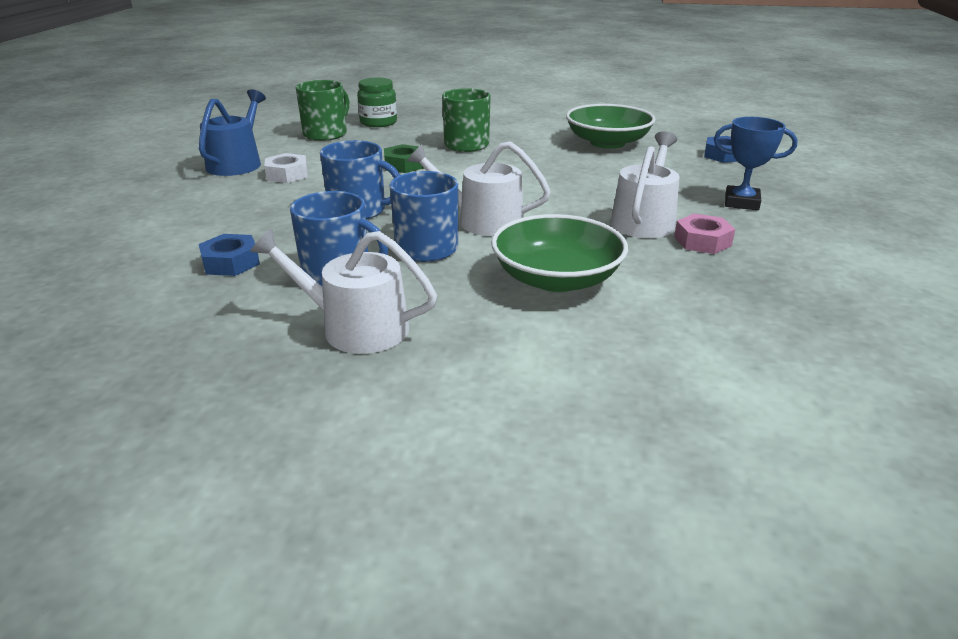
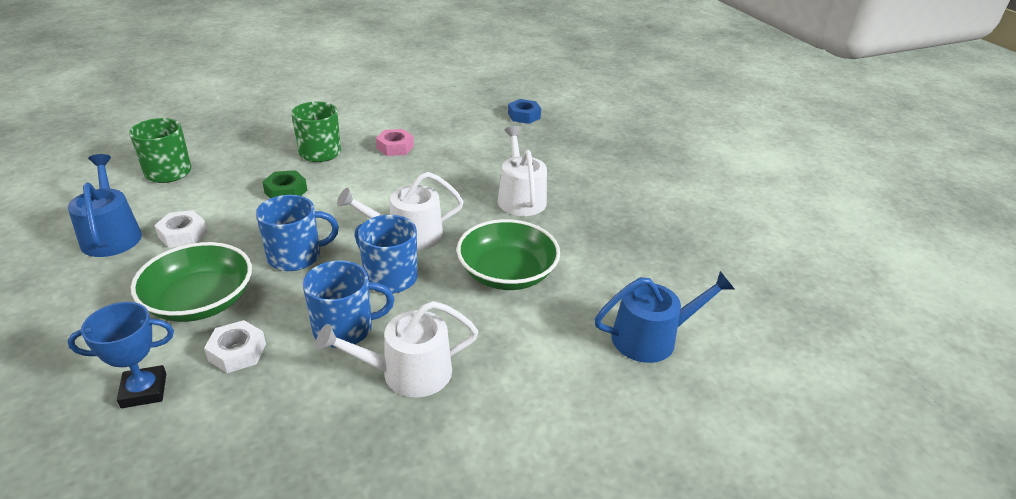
camera: 35 degrees left, 5 degrees up
(231, 262) = (237, 352): blue nut -> white nut
(378, 122) = (209, 143): green jar -> none
(607, 142) = (432, 122): green bowl -> green bowl (200, 301)
(687, 395) = (651, 337): none -> blue watering can
(702, 241) = (570, 206): pink nut -> pink nut (395, 147)
(741, 202) = (568, 161): blue trophy -> blue trophy (144, 390)

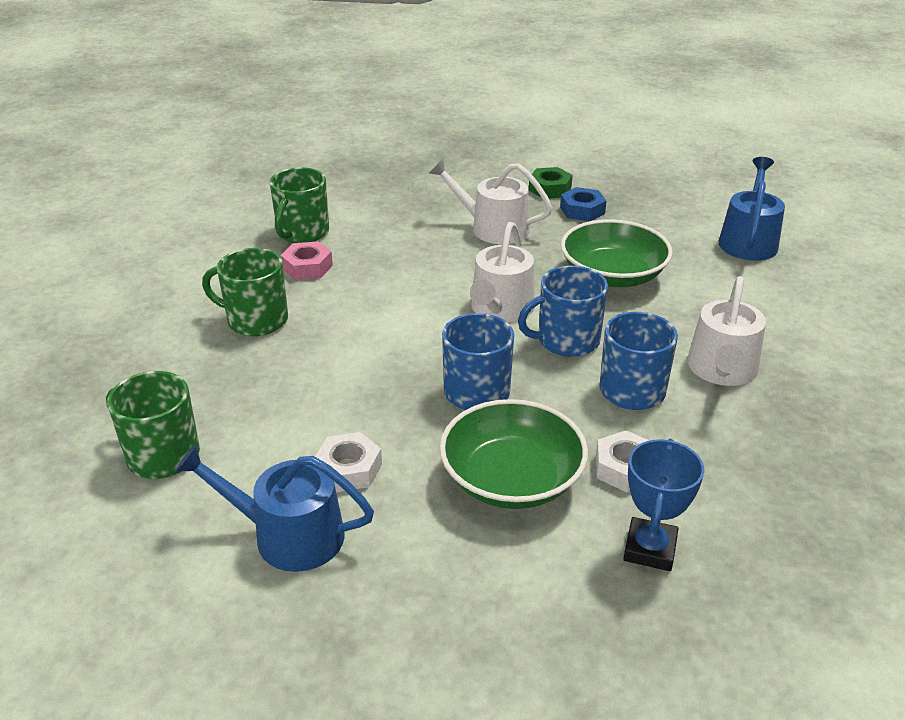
camera: 55 degrees left, 0 degrees up
(286, 191) = (326, 367): green nut -> green nut (550, 189)
(435, 132) = (302, 233): none -> green mug
(524, 116) = (333, 173): blue nut -> blue nut (582, 210)

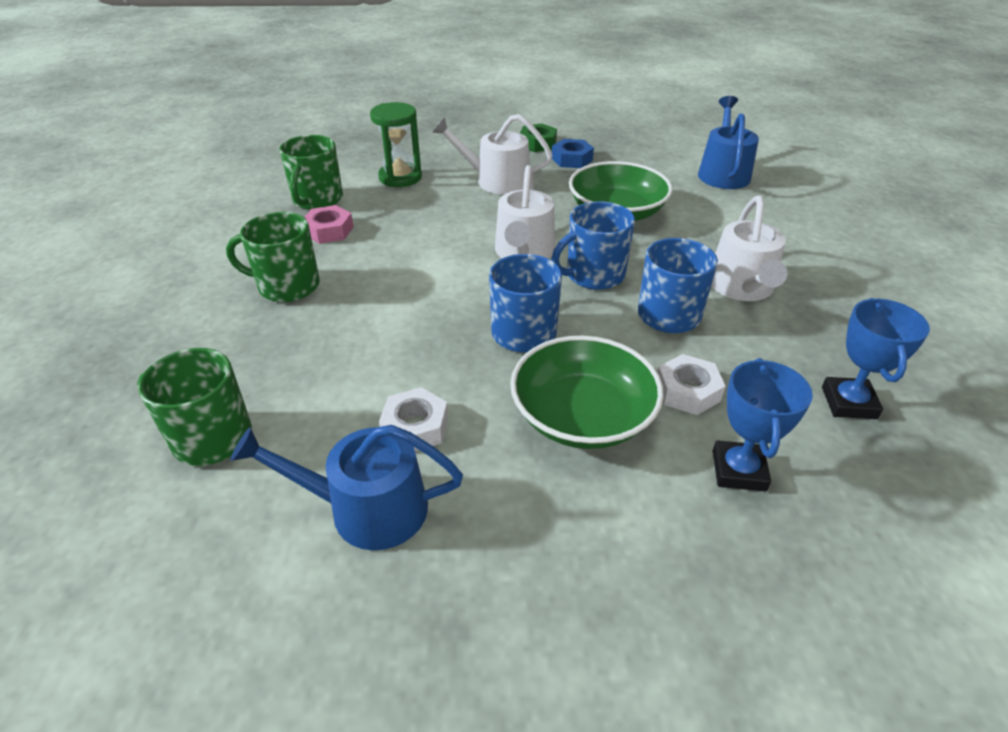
camera: 10 degrees left, 5 degrees up
(392, 215) = (400, 177): none -> green hourglass
(790, 500) = (848, 403): none -> blue trophy

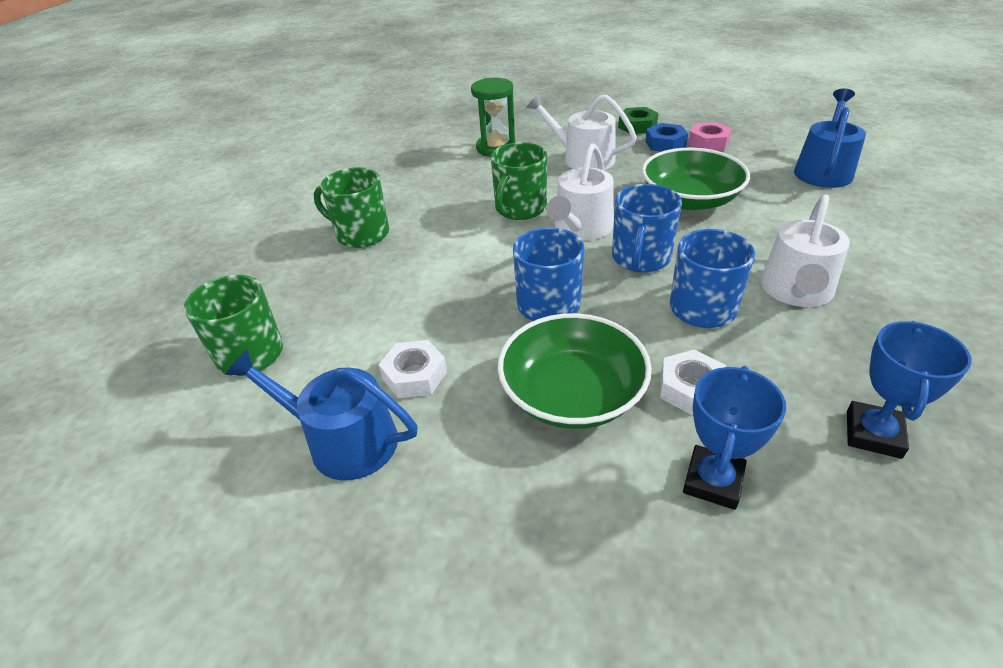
camera: 20 degrees right, 0 degrees up
(317, 200) = (417, 161): green mug -> green mug (519, 209)
(329, 231) = (415, 190): pink nut -> pink nut (708, 142)
(593, 275) = (640, 258): blue mug -> blue mug turned 60 degrees counterclockwise

